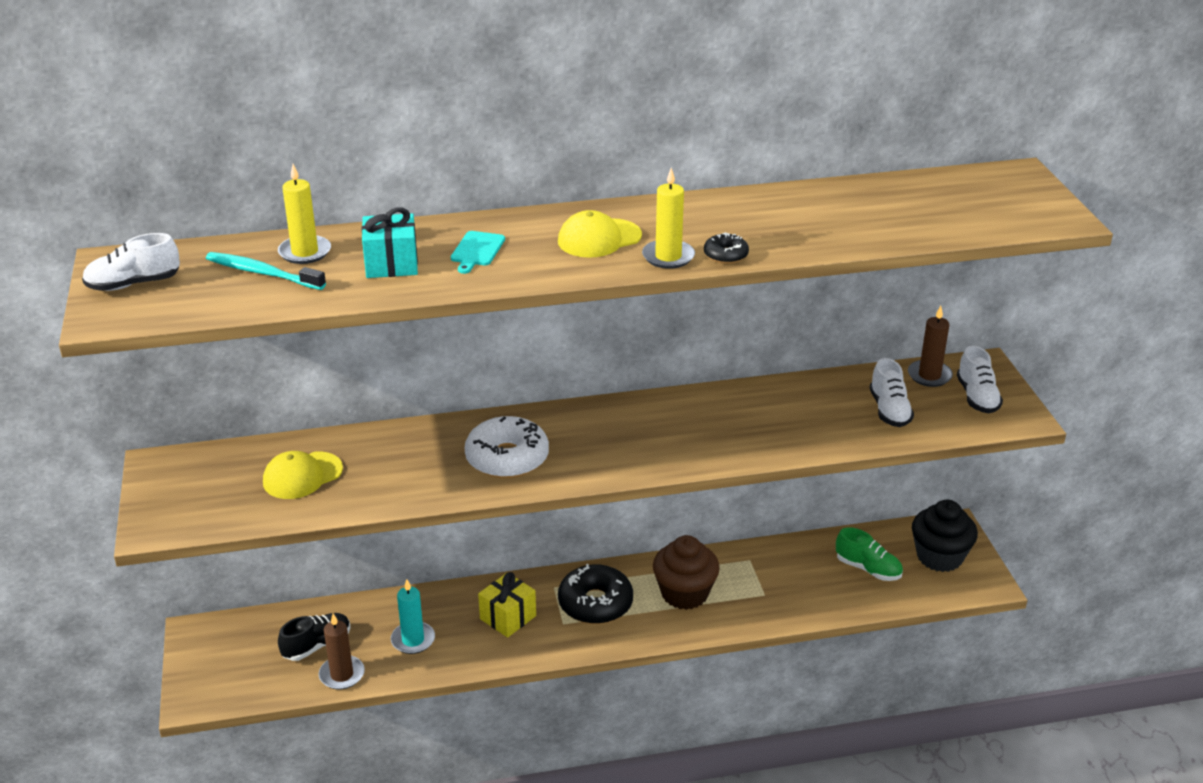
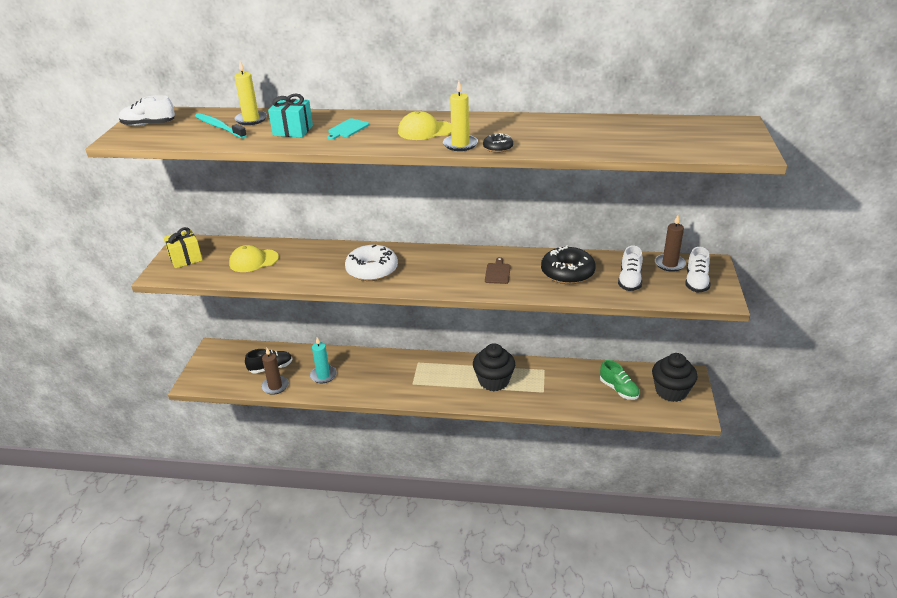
camera: 20 degrees right, 0 degrees up
(508, 617) = (382, 374): yellow gift -> yellow gift (185, 258)
(595, 603) = (437, 376): black donut -> black donut (567, 273)
(684, 593) = (493, 381): brown cupcake -> black cupcake
(699, 429) = (497, 272): none -> brown cutting board

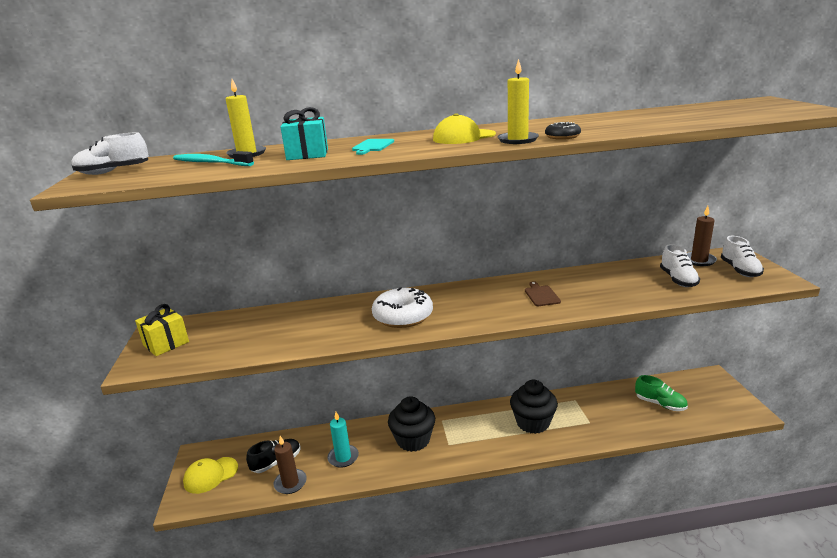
camera: 15 degrees left, 10 degrees down
(253, 261) = (255, 331): yellow cap -> yellow cap (210, 475)
(567, 273) = (611, 283): black donut -> none
(671, 391) = (709, 395): black cupcake -> black cupcake (413, 440)

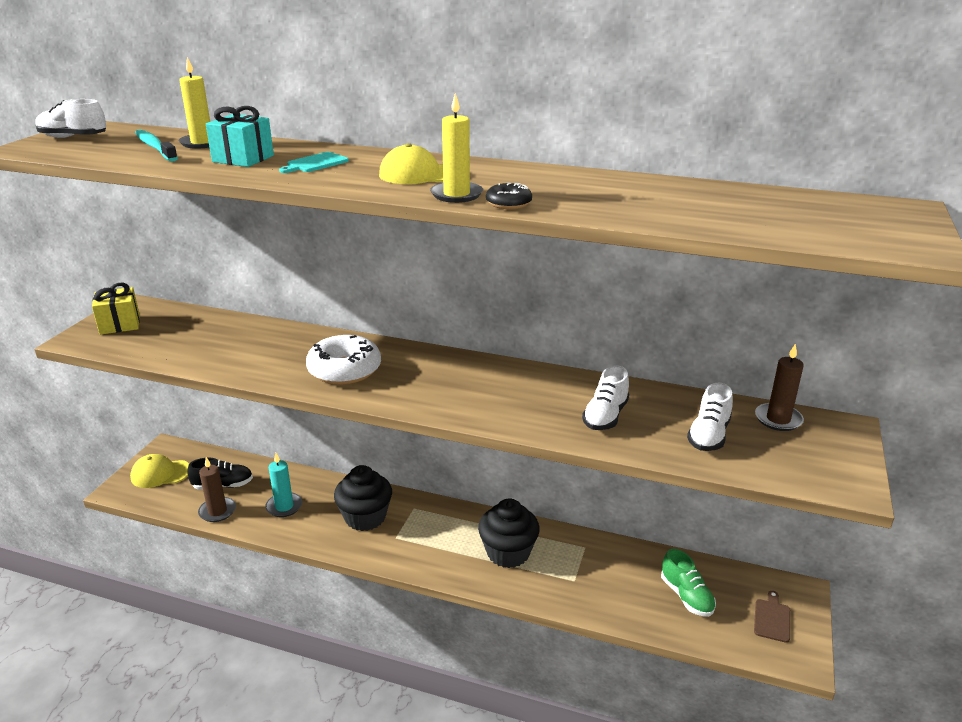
camera: 25 degrees right, 5 degrees up
(541, 295) = (516, 396): brown cutting board -> brown cutting board (772, 618)
(740, 270) = (814, 452): white shoe -> white shoe (605, 416)

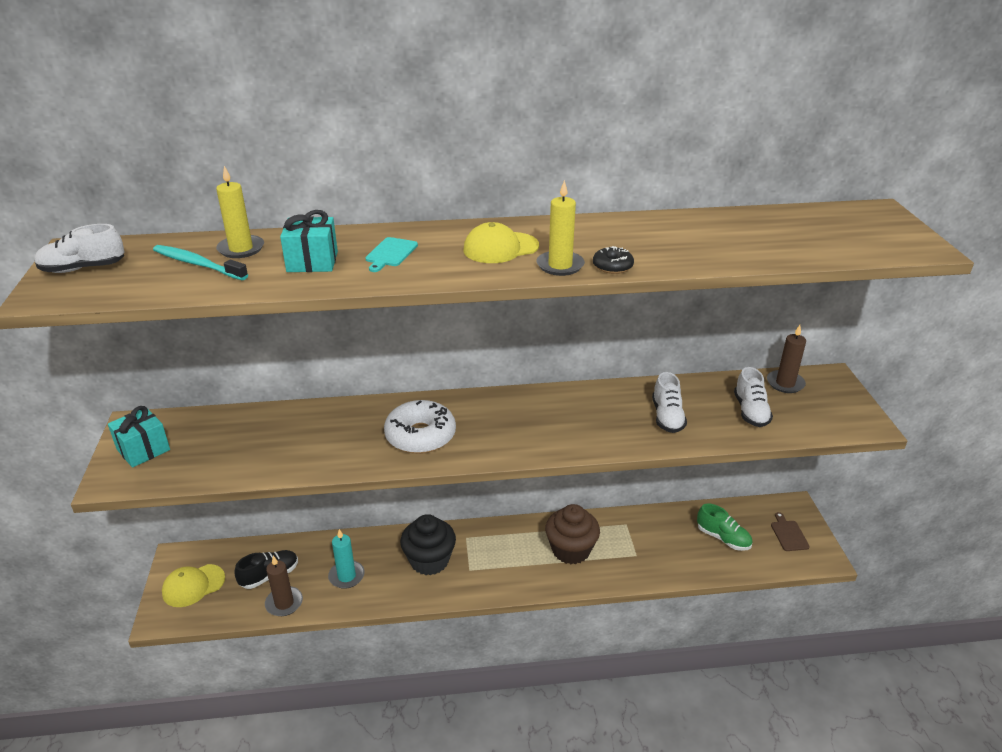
camera: 25 degrees left, 5 degrees up
(120, 324) = (143, 450): yellow gift -> turquoise gift
(508, 552) = (571, 550): black cupcake -> brown cupcake

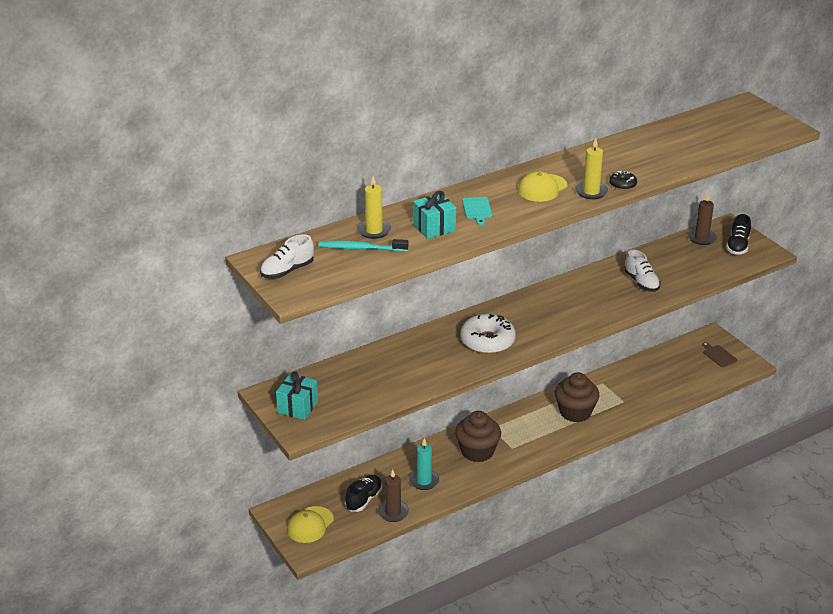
camera: 25 degrees left, 0 degrees up
(429, 560) = (477, 451): black cupcake -> brown cupcake
(723, 538) = (676, 372): green shoe -> none
(750, 411) = (692, 264): white shoe -> none
(828, 405) = (738, 246): none -> black shoe

